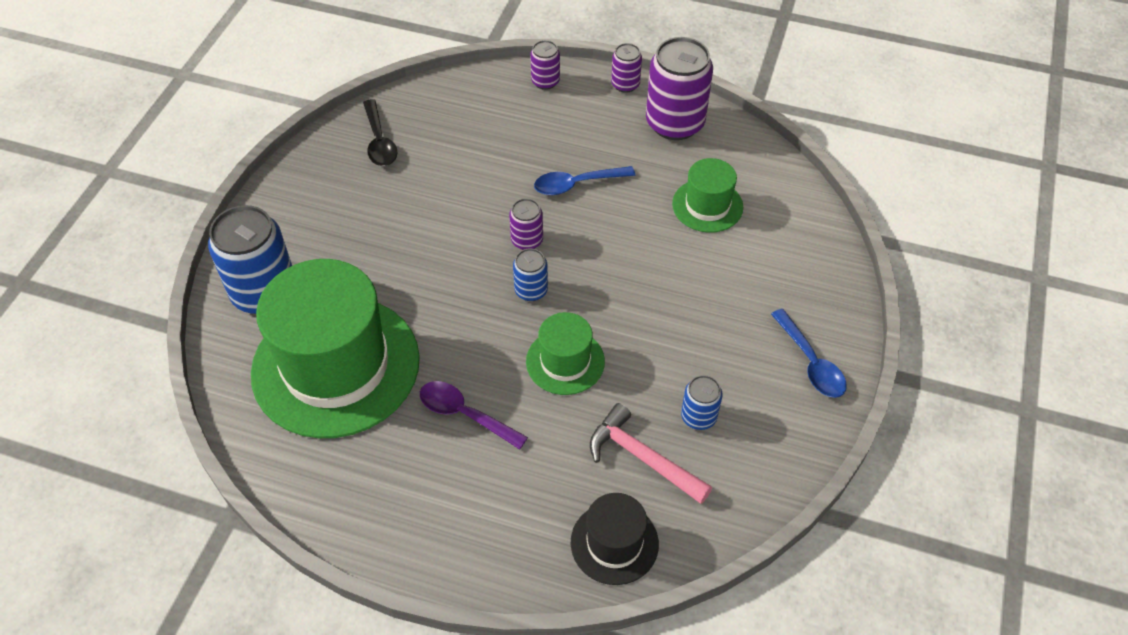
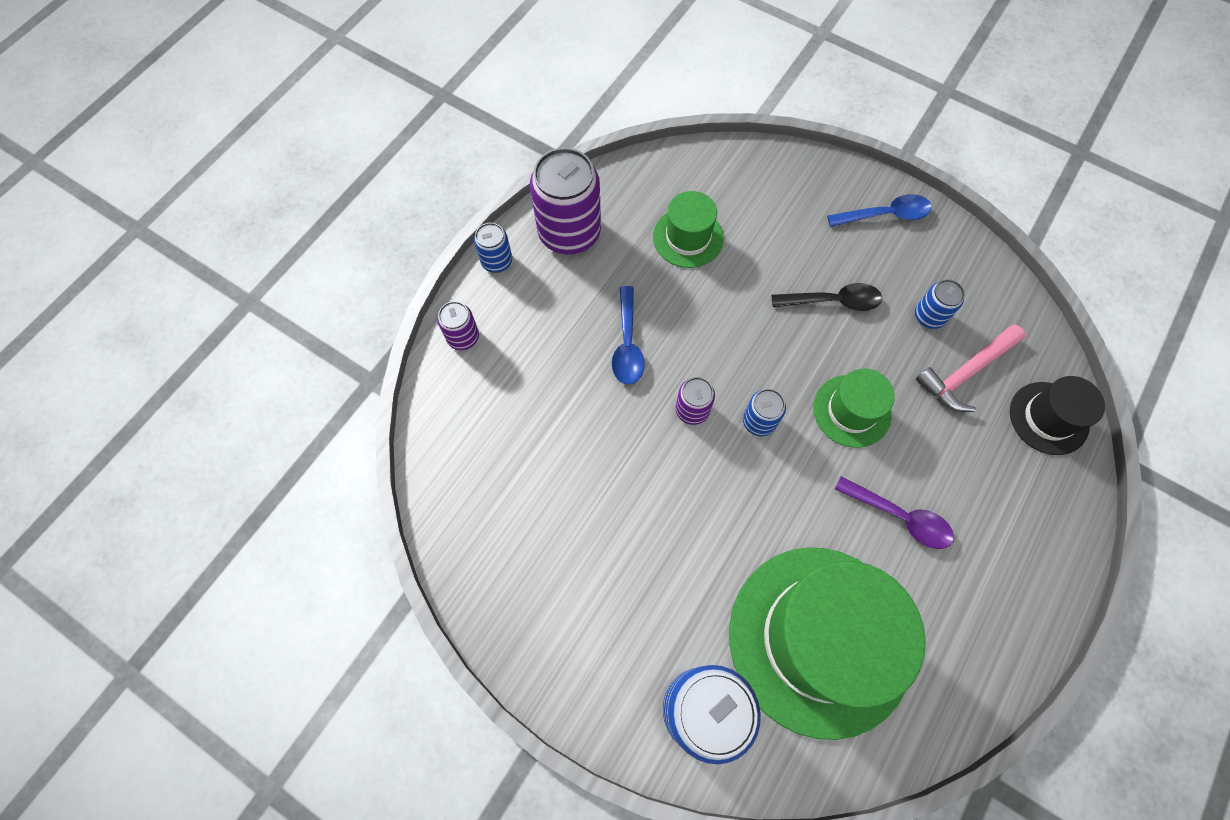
camera: 75 degrees left, 15 degrees up
(379, 141) = (498, 538): black spoon -> black spoon (833, 301)
(465, 414) = (900, 517): purple spoon -> purple spoon turned 105 degrees counterclockwise
(625, 84) = (497, 261): purple can -> blue can

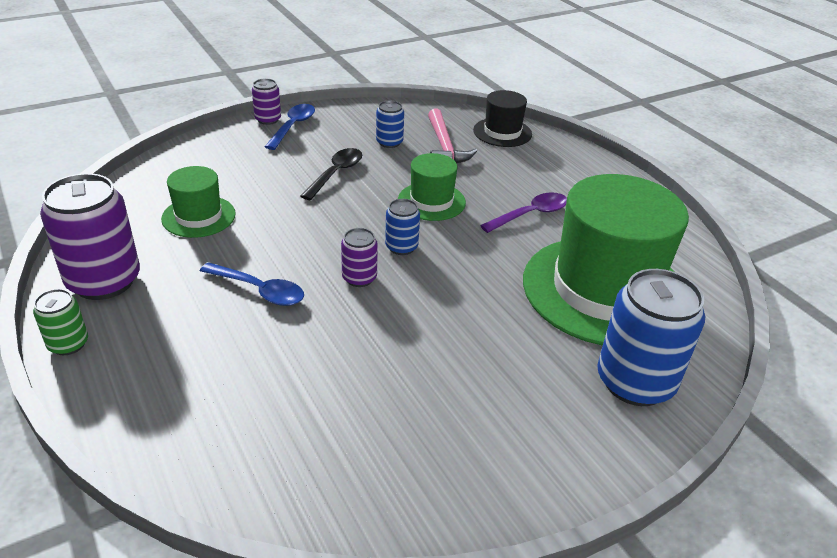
camera: 65 degrees left, 30 degrees down
(463, 337) = (123, 406): purple can -> purple can (268, 119)
(497, 261) = (68, 344): blue can -> green can

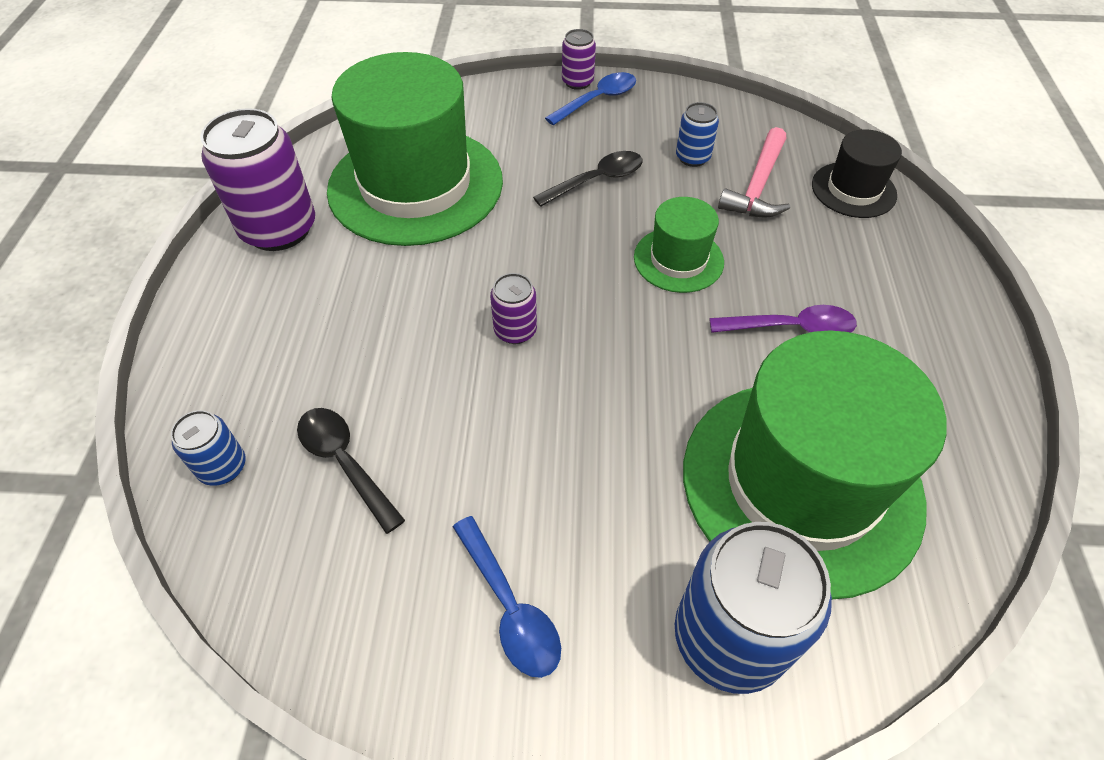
camera: 35 degrees right, 15 degrees up
(68, 344) = (202, 288): green can -> none
(198, 216) = (416, 185): green hat -> green hat, size x2.11
(259, 290) = (404, 301): blue spoon -> blue spoon (510, 607)
(307, 404) = (345, 463): none -> black spoon
(401, 247) = (593, 309): blue can -> blue can (223, 467)

